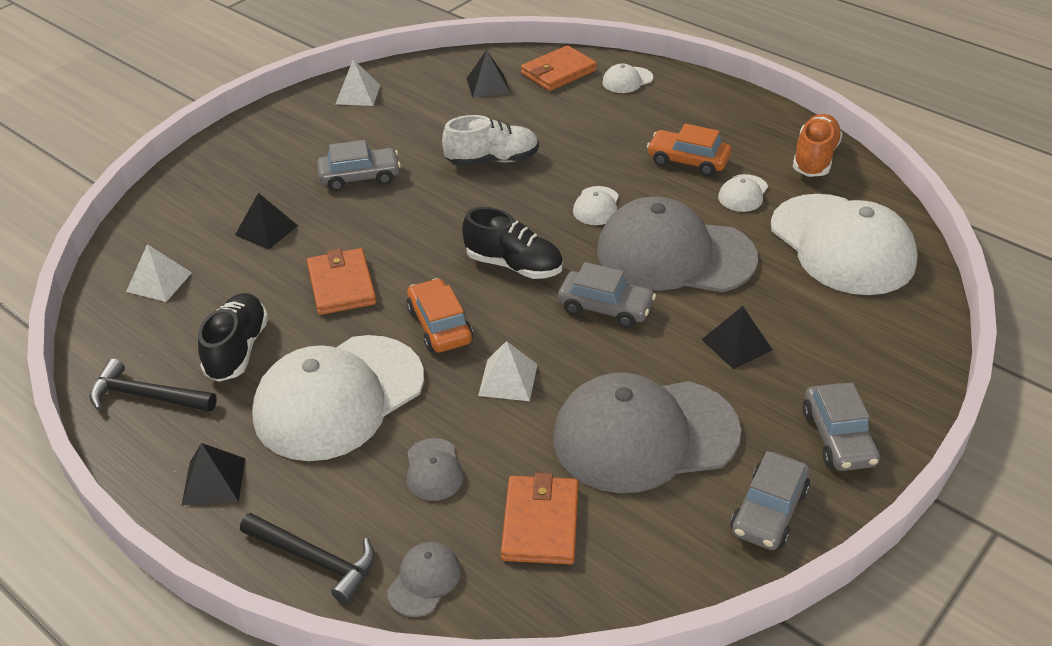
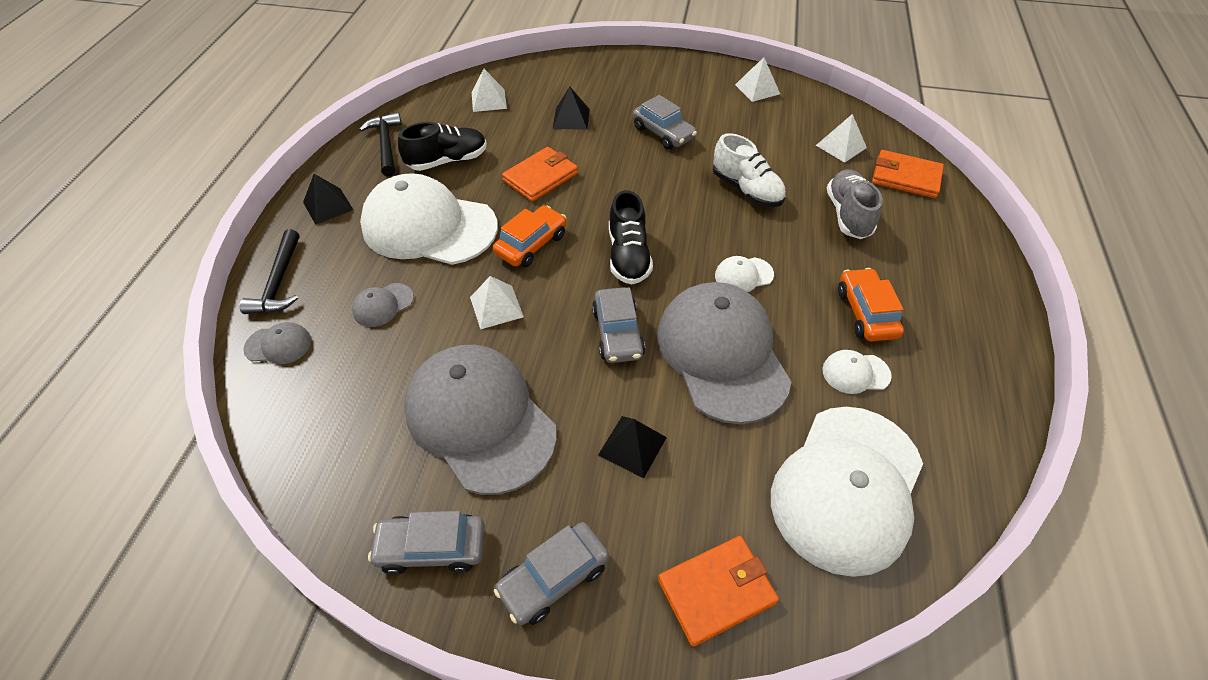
camera: 60 degrees right, 10 degrees up
(488, 85) = (841, 146): black pyramid -> white pyramid
(540, 523) = (356, 388): orange wallet -> orange wallet (716, 591)
(574, 120) = (848, 215): none -> grey shoe
(627, 80) = (944, 224): white cap -> none
(814, 159) = (971, 414): orange shoe -> none

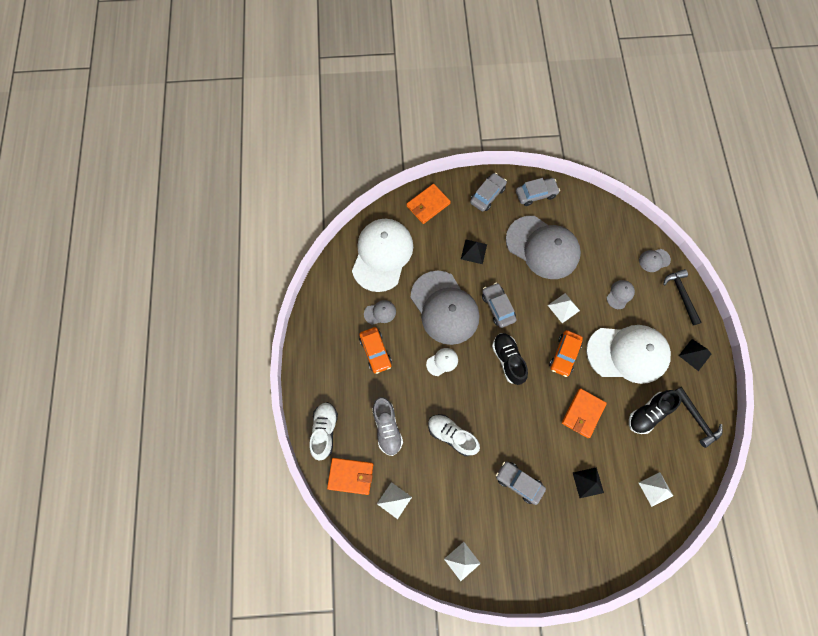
camera: 165 degrees right, 20 degrees up
(855, 373) = (380, 312): white cap -> grey cap
(952, 229) = (324, 431): none -> white shoe

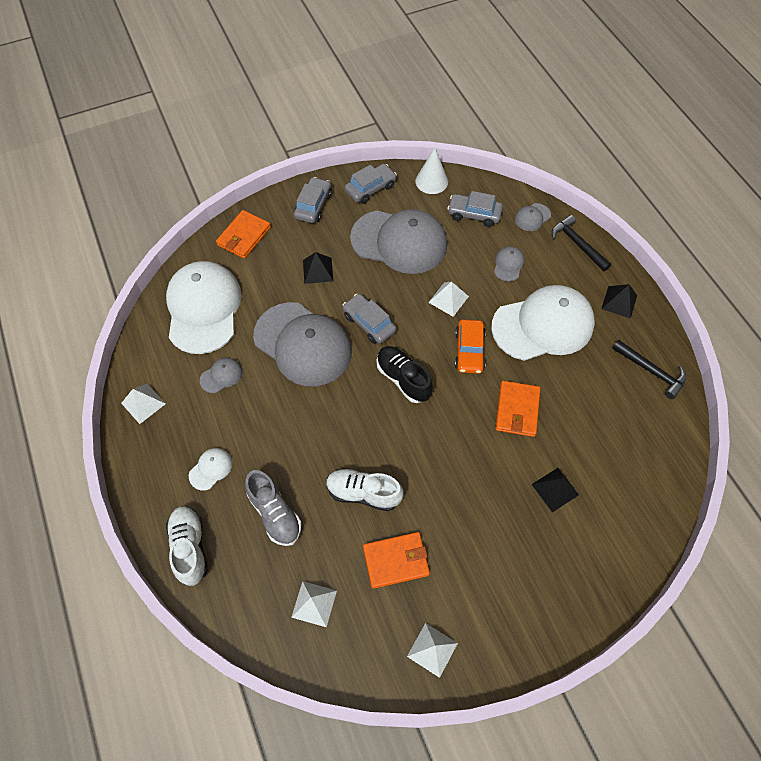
camera: 20 degrees left, 10 degrees down
(351, 476) = (244, 593): orange wallet -> orange wallet (396, 560)
(375, 352) = (230, 424): orange car -> none
(442, 362) = (321, 408): white cap -> white cap (211, 469)
(519, 482) = (470, 521): grey car -> grey car (474, 214)
(585, 203) = (431, 181): none -> white cone
(648, 413) = (593, 384): black shoe -> none
(655, 489) = (638, 468): white pyramid -> white pyramid (143, 403)

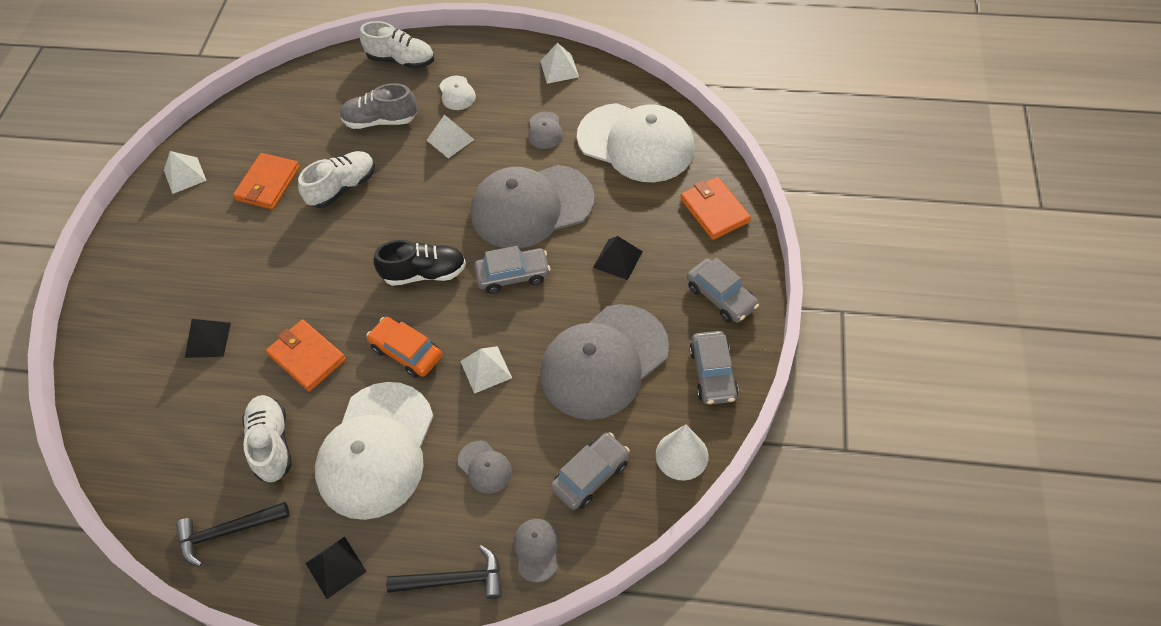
camera: 125 degrees right, 5 degrees down
(314, 603) = (288, 118): white pyramid -> white pyramid (450, 140)
(586, 387) = (272, 444): none -> white shoe

